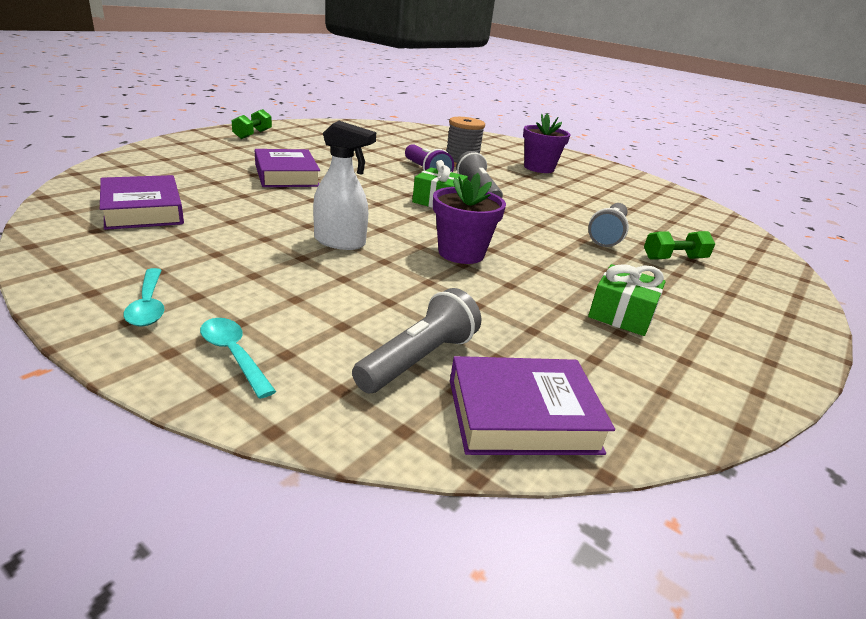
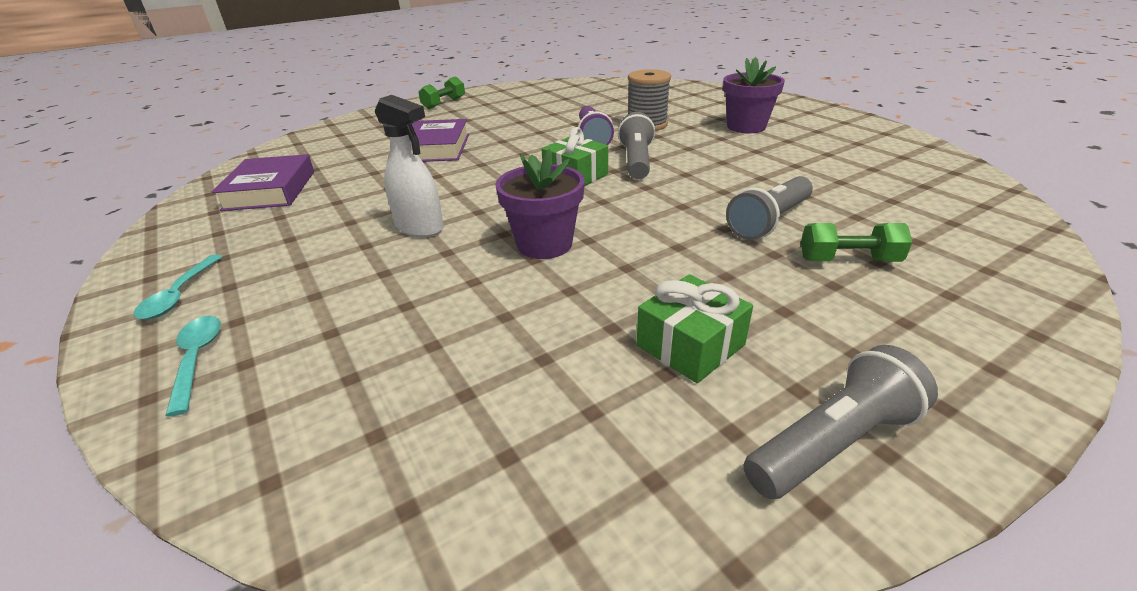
camera: 25 degrees right, 5 degrees up
(418, 360) = (369, 386): grey flashlight -> grey flashlight (832, 443)
(522, 415) = (422, 486): purple book -> none

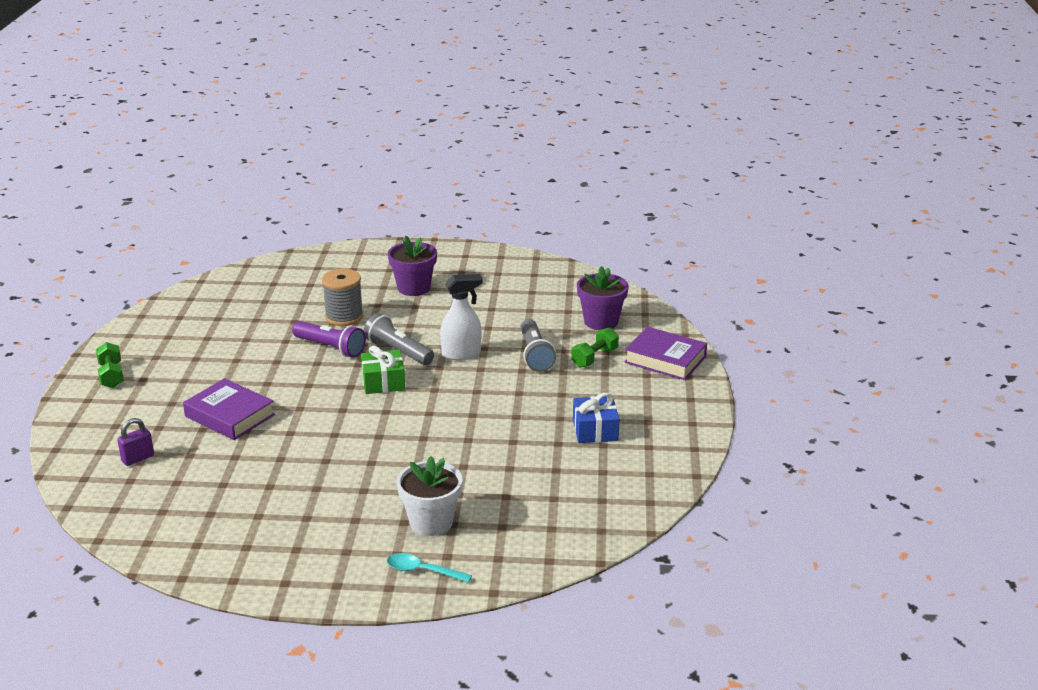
camera: 55 degrees left, 5 degrees down
(179, 295) = (331, 571): turquoise spoon -> none
(270, 190) = (193, 511): purple book -> purple book (665, 359)
(324, 314) = (431, 522): none -> white flower pot
(339, 146) = (138, 458): none -> purple padlock
(420, 227) = (369, 464): white spray bottle -> white spray bottle (461, 353)
(544, 244) = (457, 430): purple flower pot -> purple flower pot (601, 322)
(690, 345) = (595, 430): green gift -> blue gift
(832, 443) = (677, 430): grey flashlight -> none

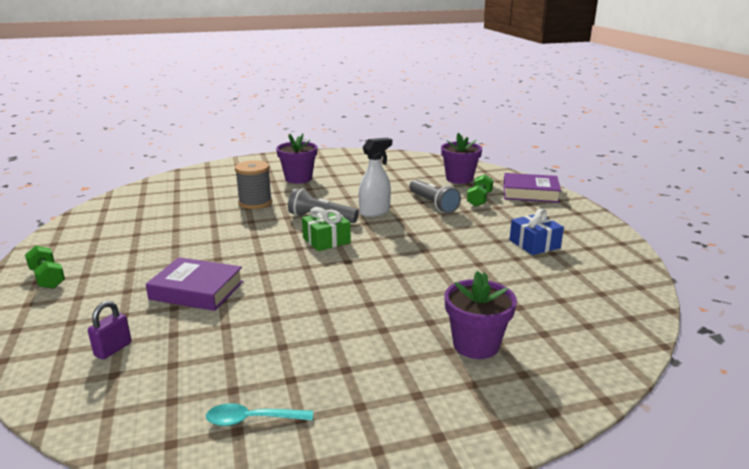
camera: 20 degrees left, 5 degrees down
(330, 348) = (259, 224): purple flashlight -> none
(422, 571) = (514, 396): turquoise spoon -> turquoise spoon (252, 420)
(431, 522) = (476, 345): white flower pot -> purple flower pot

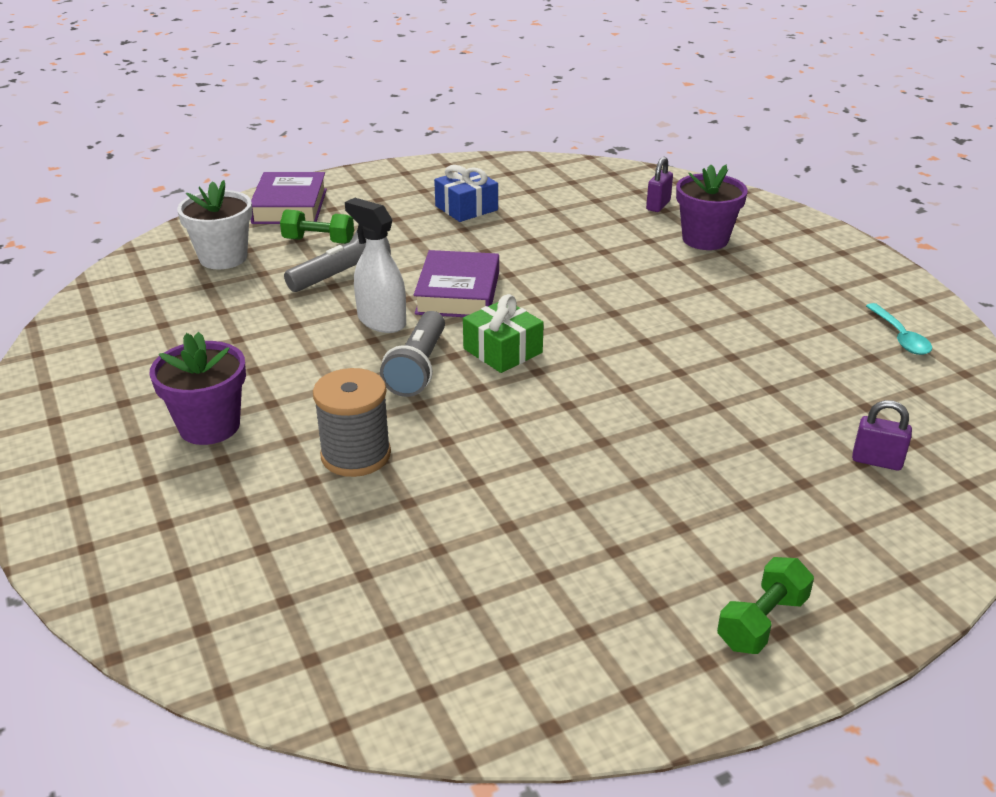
camera: 100 degrees left, 10 degrees up
(196, 290) = (706, 434): purple book -> purple book (458, 293)
(459, 179) = (223, 258): purple flower pot -> white flower pot
(553, 331) = (658, 205): none -> purple padlock

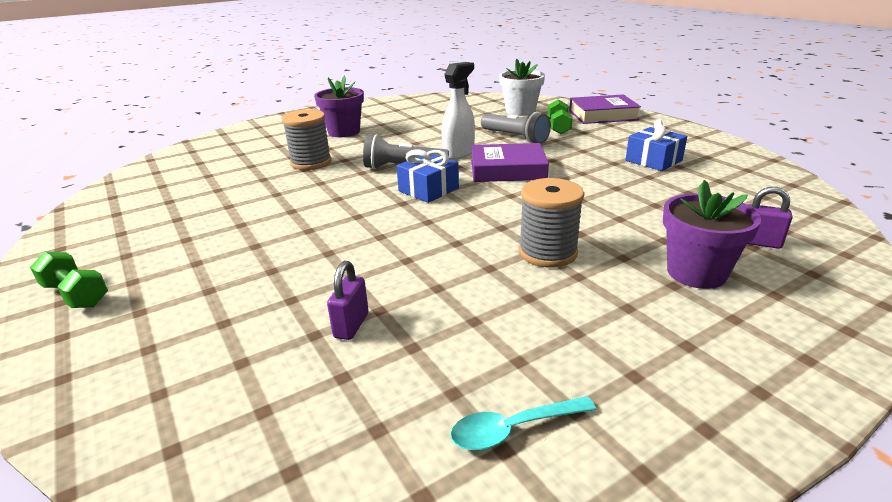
camera: 85 degrees right, 5 degrees down
(503, 351) = (428, 190): green gift -> blue gift
(669, 295) = (547, 252): none -> grey spool
(876, 461) = (239, 374): purple padlock -> purple padlock (351, 325)

